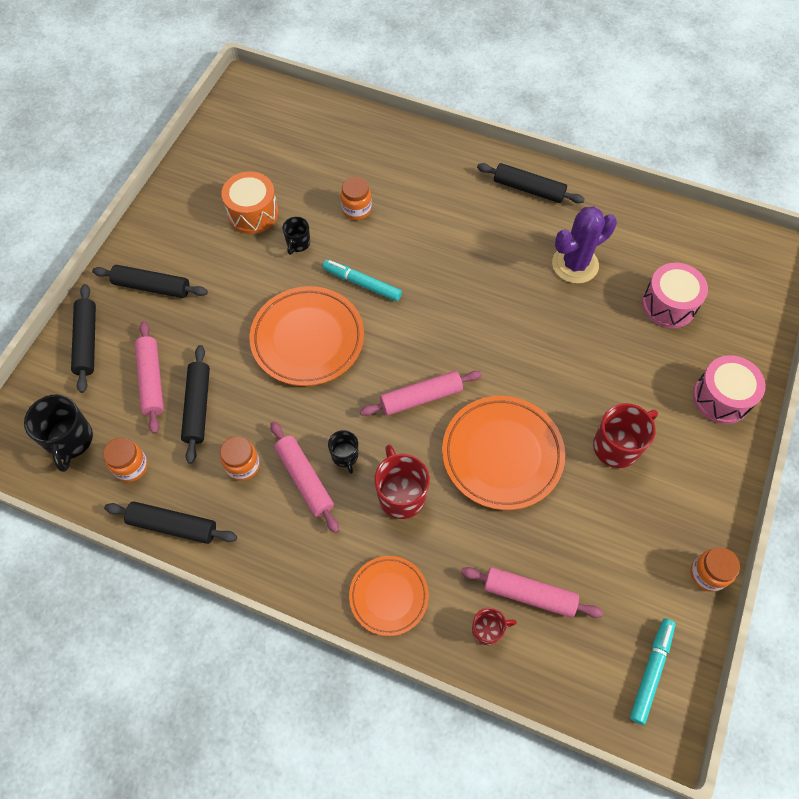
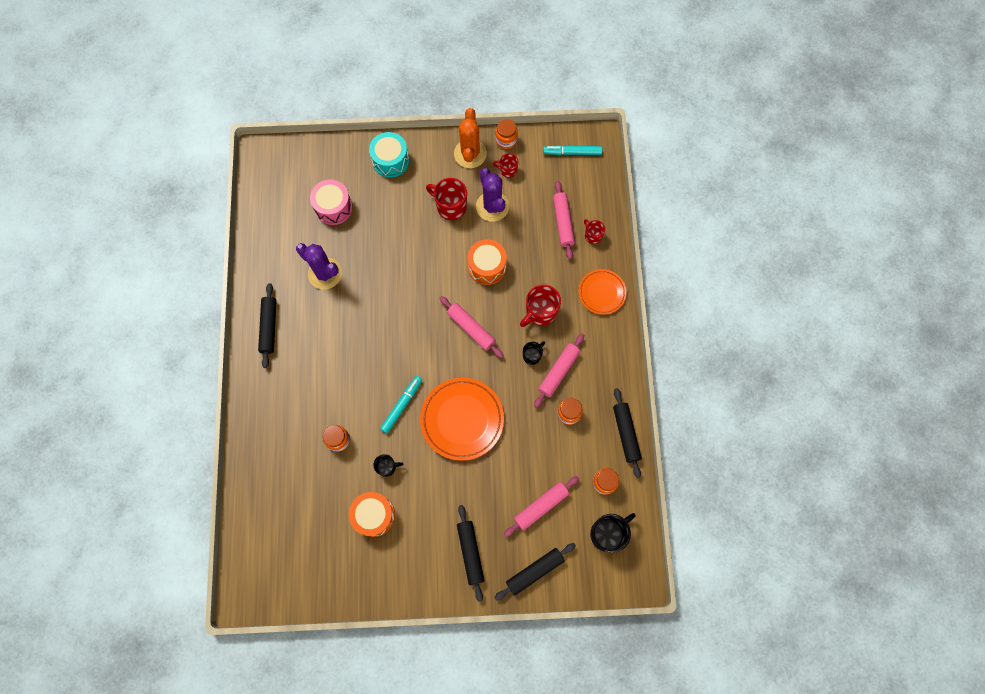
camera: 115 degrees left, 10 degrees up
(198, 407) = (544, 464): black rolling pin -> none
(362, 284) = (402, 405): turquoise marker -> turquoise marker turned 150 degrees counterclockwise
(502, 454) = (487, 267): orange plate -> orange drum
(596, 503) = (492, 206): none -> purple cactus
(651, 552) = (508, 170): none -> red mug
(699, 509) = (470, 154): none -> orange cactus
(721, 398) = (390, 161): pink drum -> turquoise drum

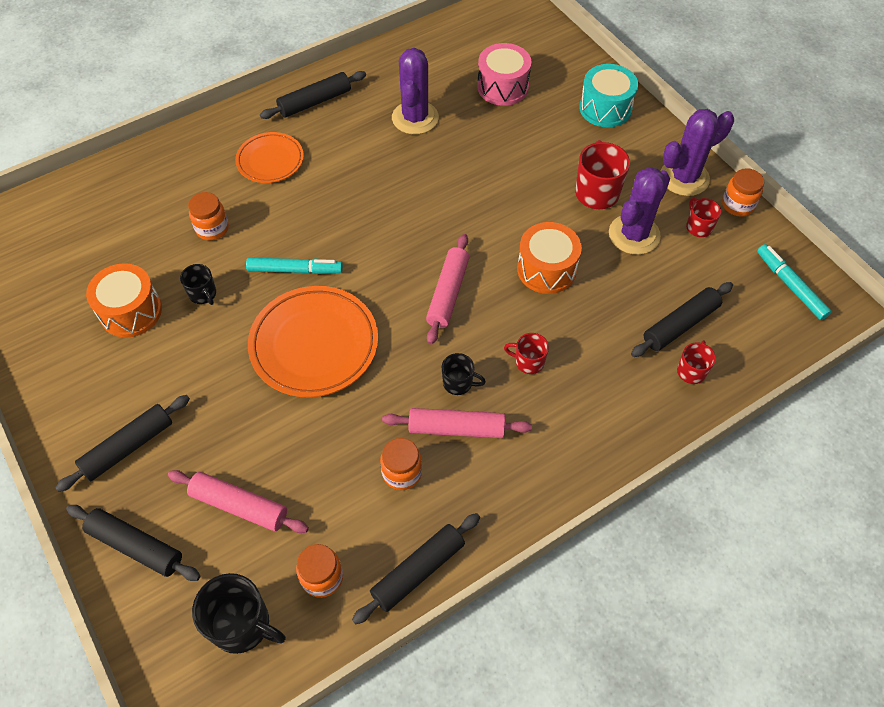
camera: 60 degrees right, 15 degrees down
(470, 154) = (684, 178): orange cactus -> purple cactus
(540, 312) = (528, 362): red mug -> red mug, size x0.58
(563, 222) = (680, 325): pink rolling pin -> black rolling pin
(602, 293) = (615, 426): orange plate -> orange plate (270, 161)

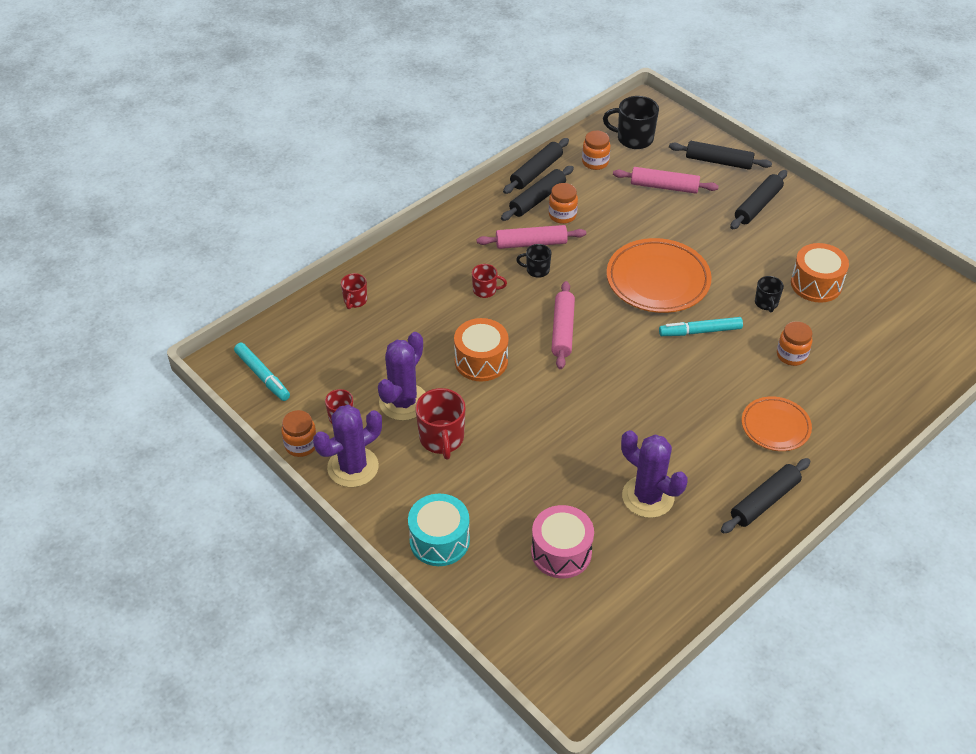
camera: 170 degrees right, 10 degrees down
(203, 294) = (766, 303): black mug -> black mug turned 135 degrees counterclockwise
(415, 118) = (648, 497): purple cactus -> purple cactus turned 45 degrees counterclockwise
(680, 325) = (363, 332): black rolling pin -> black rolling pin (537, 199)

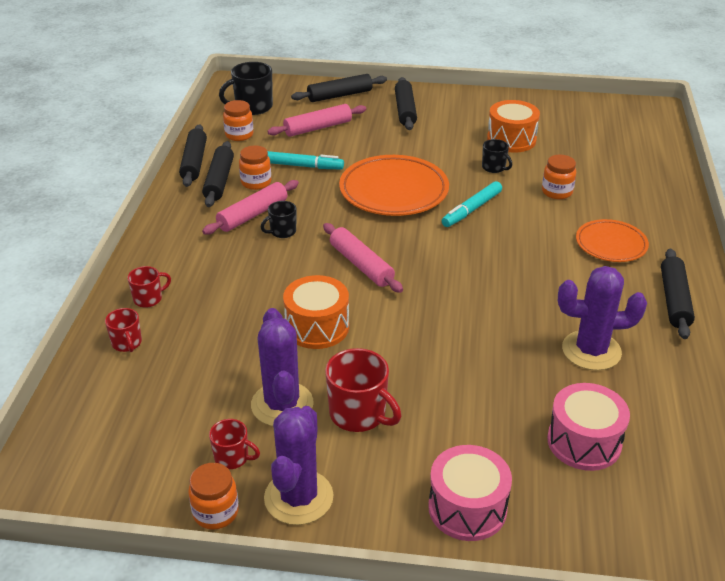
camera: 40 degrees left, 10 degrees down
(262, 376) = (93, 470): turquoise marker -> turquoise marker (303, 166)
(439, 540) = (467, 508): turquoise drum -> pink drum
(485, 290) = (253, 269): red mug -> red mug (149, 299)

